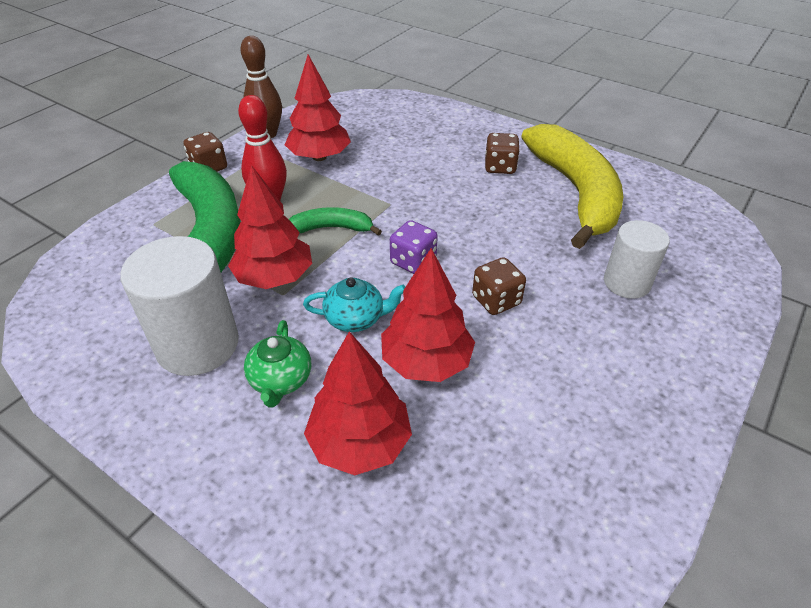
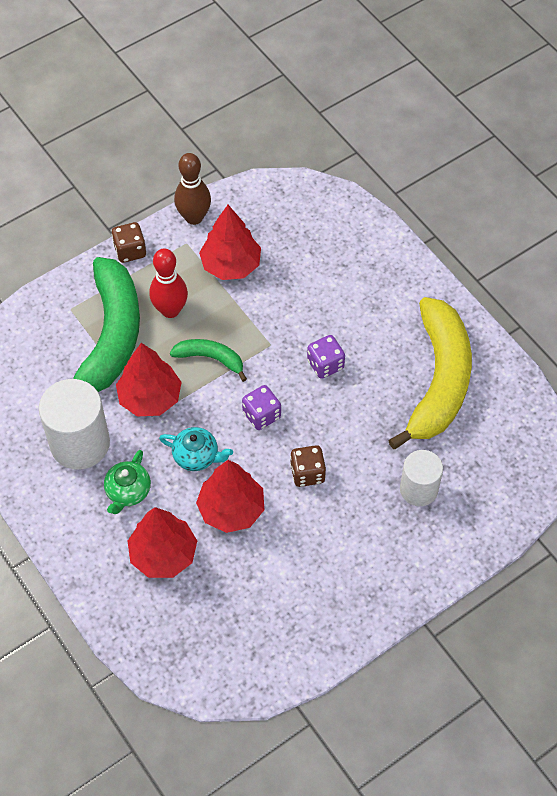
camera: 20 degrees right, 15 degrees up
(456, 206) = (325, 364): none -> purple dice
(500, 167) = (388, 328): brown dice -> none

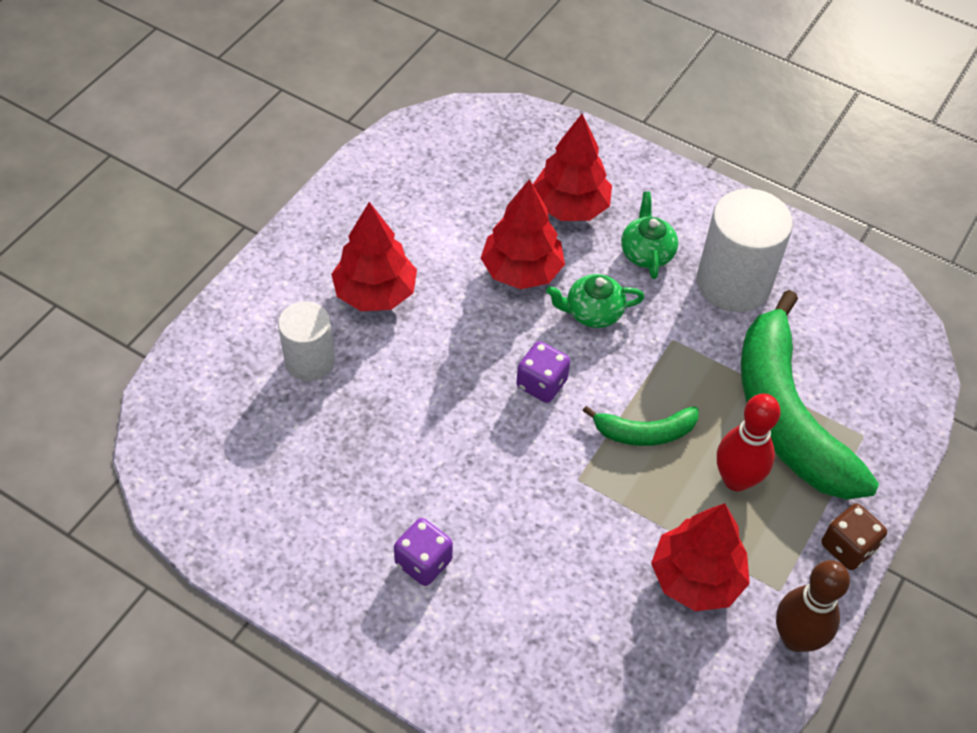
camera: 155 degrees right, 5 degrees down
(150, 398) = (688, 359): red tree -> red tree (375, 293)
(196, 456) = (593, 312): turquoise teapot -> green teapot
(307, 473) = (452, 335): brown dice -> none
(325, 364) = (491, 476): purple dice -> purple dice (423, 562)
(438, 380) = (328, 508): yellow banana -> none

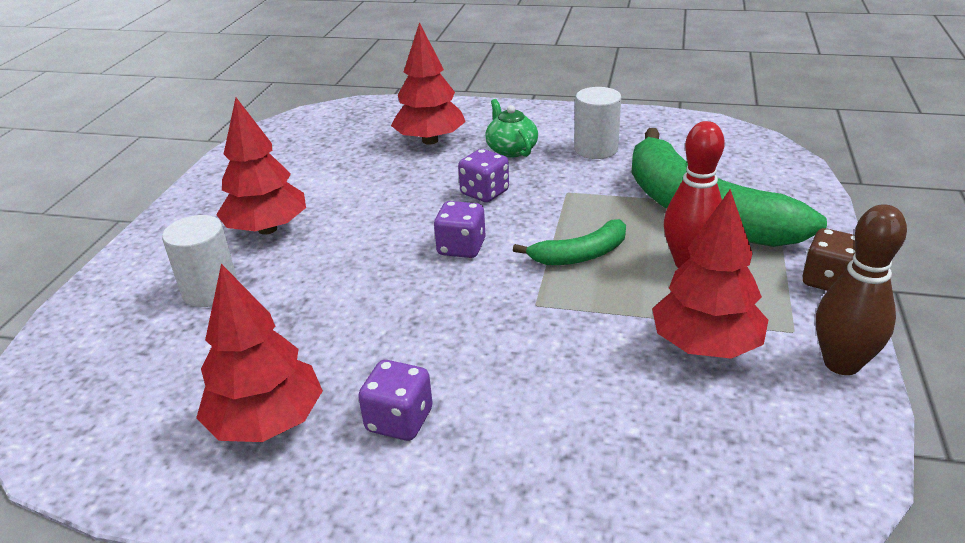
camera: 15 degrees left, 20 degrees down
(522, 271) = (405, 184): red tree -> red tree (267, 422)
(593, 312) = (484, 193): green teapot -> purple dice
(733, 283) = (596, 149): white cylinder -> white cylinder, size x0.63

